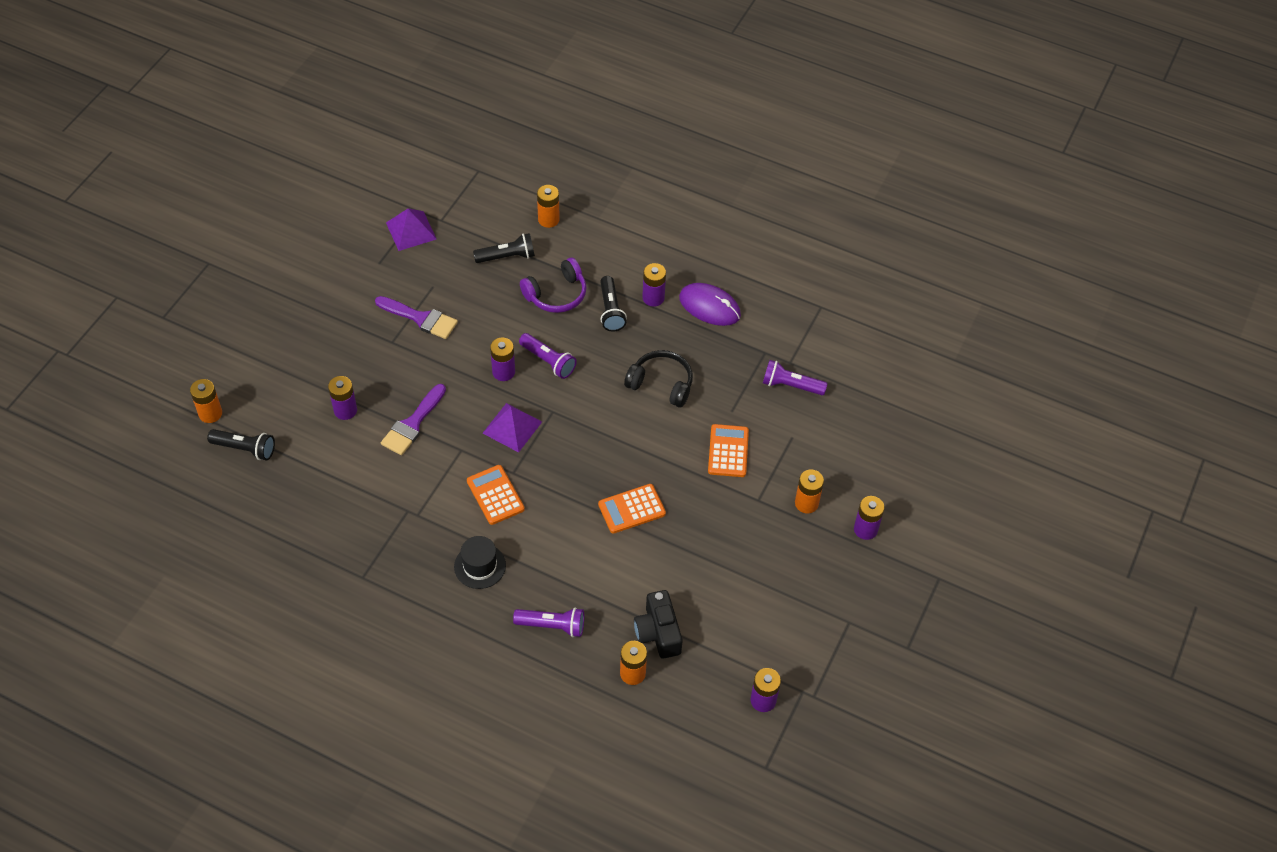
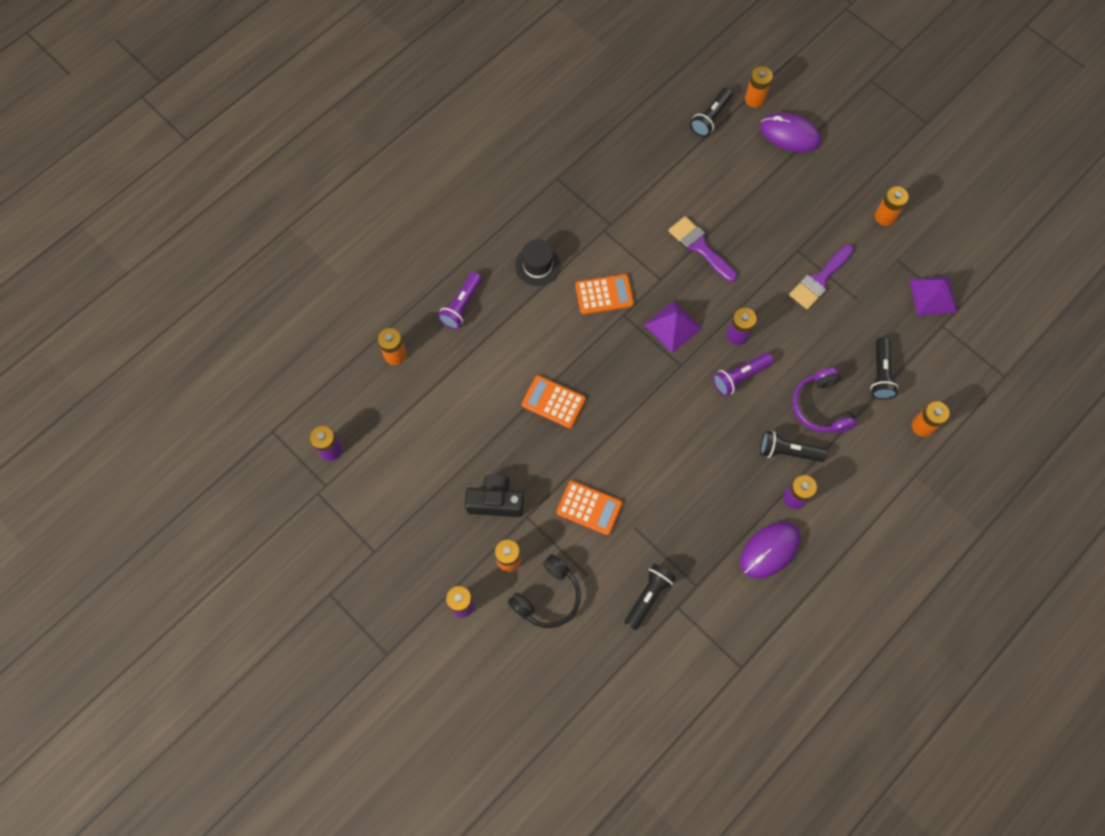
camera: 110 degrees right, 15 degrees up
(250, 374) = (789, 134): none -> purple mouse
(332, 279) = (885, 216): none -> orange battery
(345, 410) = (729, 198): purple battery -> none
(631, 509) = (553, 402): orange calculator -> orange calculator turned 60 degrees counterclockwise
(658, 632) = (424, 386): black camera -> black camera (495, 501)
(661, 384) = (685, 471): black headphones -> black headphones (547, 596)
(790, 385) = (648, 596): purple flashlight -> black flashlight

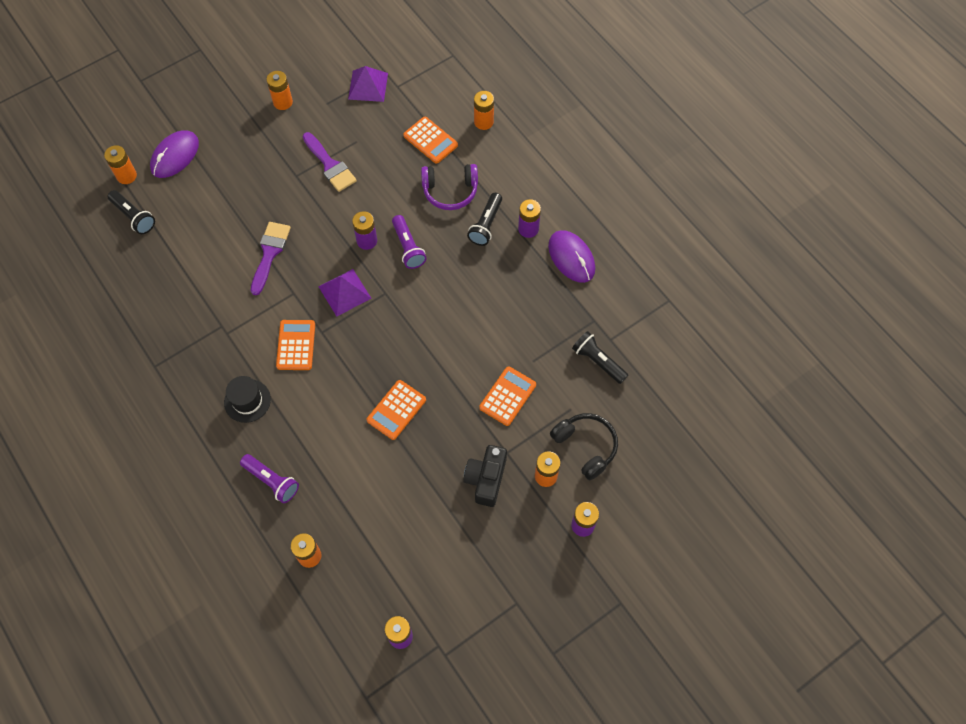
camera: 80 degrees left, 5 degrees down
(700, 247) = (270, 253): purple brush -> purple brush turned 135 degrees clockwise
(880, 374) = (430, 140): black flashlight -> orange calculator

